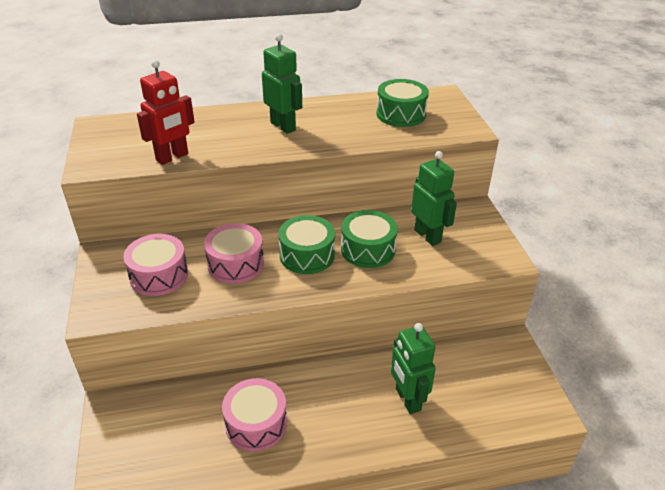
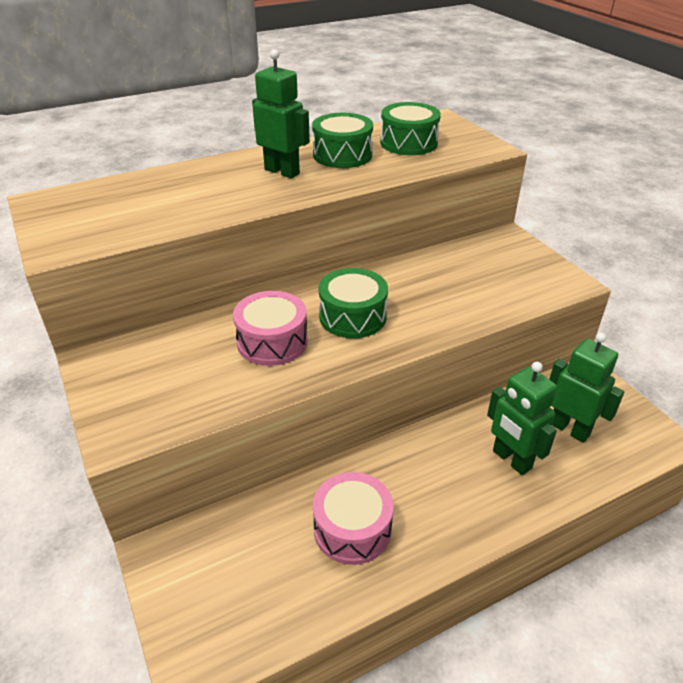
camera: 15 degrees left, 0 degrees up
(159, 275) = (181, 373): pink drum -> none
(172, 157) = (163, 222): red robot -> none
(368, 249) = (418, 298): green drum -> green drum (342, 155)
(428, 236) = (476, 273): green robot -> green robot (569, 429)

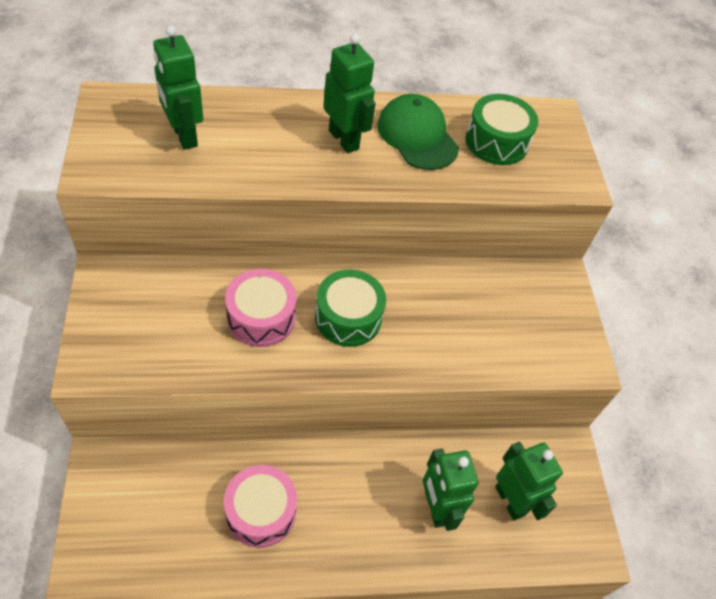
camera: 15 degrees right, 15 degrees up
(133, 204) = (184, 136): none -> green robot
(342, 155) = (417, 136): green drum -> green cap

